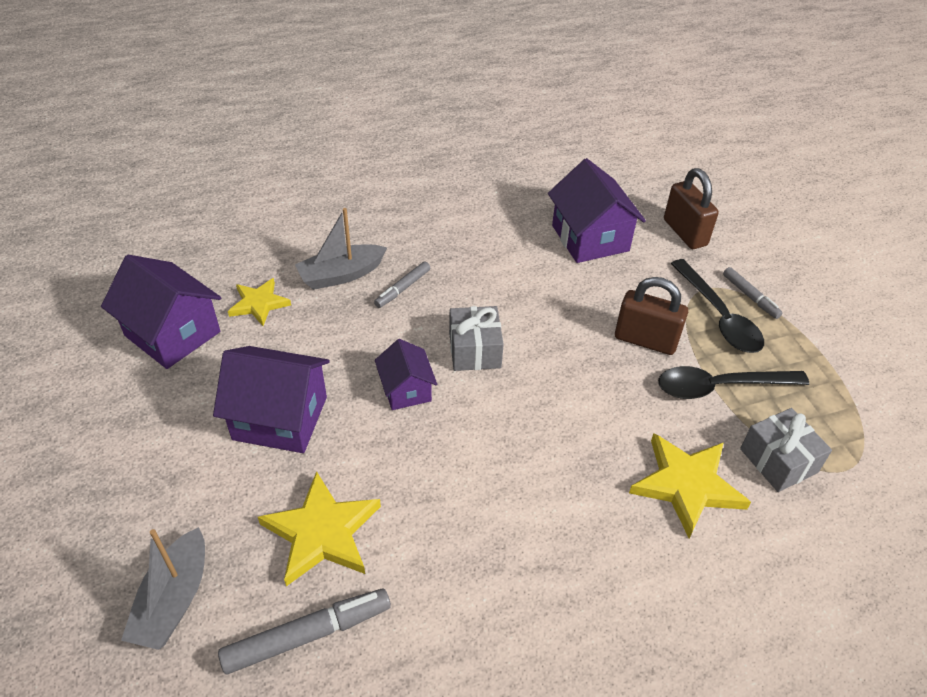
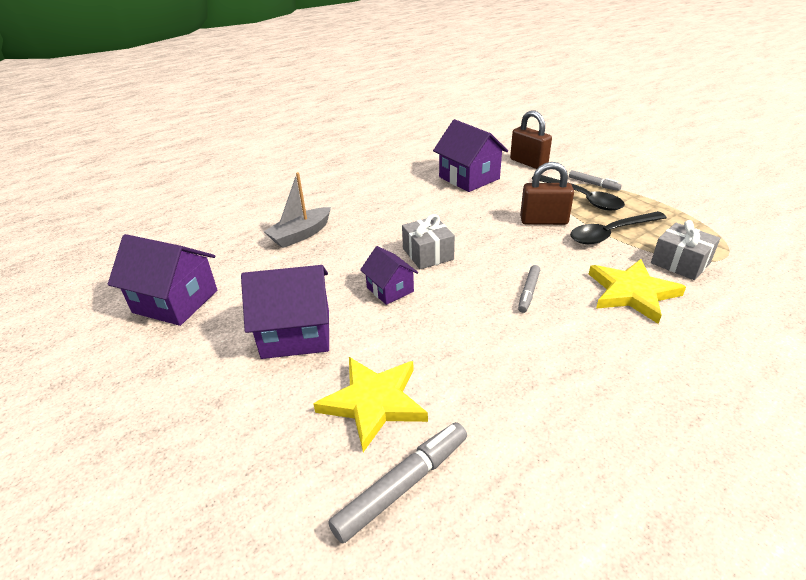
camera: 15 degrees left, 10 degrees down
(174, 600) = (260, 497): grey boat -> none
(259, 304) = (242, 266): yellow star -> none
(403, 288) = (352, 232): grey marker -> grey marker (528, 292)

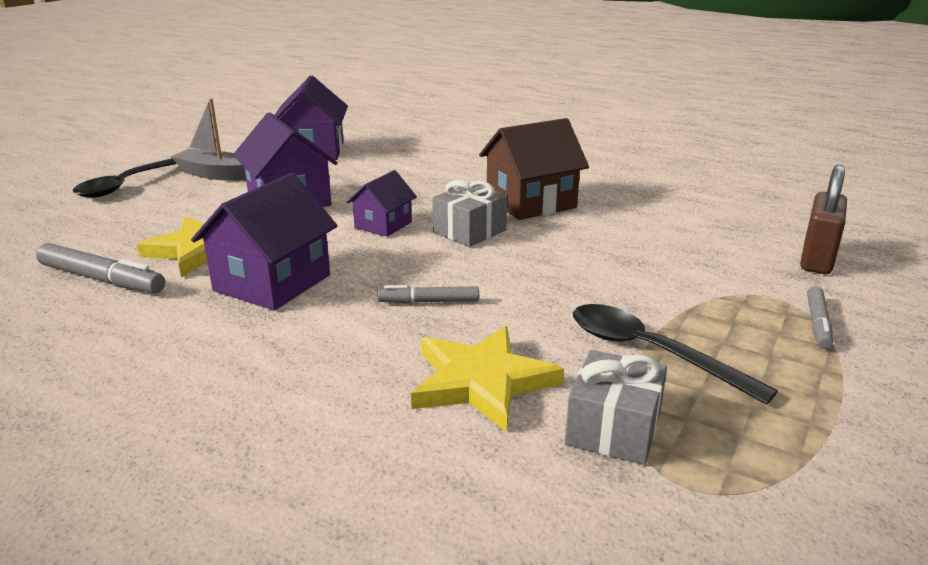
camera: 65 degrees right, 10 degrees down
(301, 235) = (455, 168): grey boat -> grey boat (214, 174)
(396, 220) = (531, 203): none -> brown house
(469, 178) = (698, 225): purple house -> purple house (272, 283)
(543, 221) = (630, 292): brown padlock -> none
(581, 198) = (747, 316): black spoon -> black spoon (129, 184)

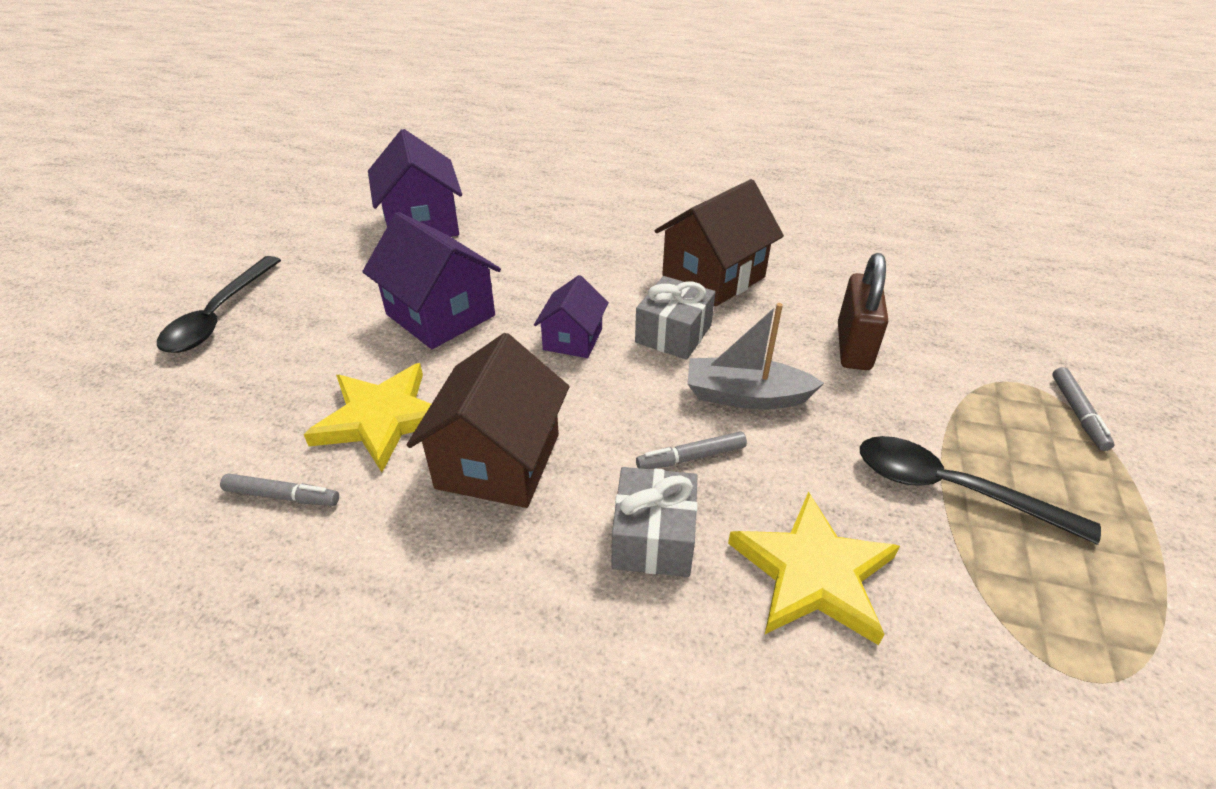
camera: 15 degrees left, 15 degrees up
(102, 279) = (282, 496): grey marker -> grey marker, size x0.61
(214, 174) = (321, 282): grey boat -> grey boat (745, 396)
(272, 283) = (498, 461): purple house -> brown house
(613, 428) = (976, 612): grey gift -> grey gift (653, 538)
(817, 259) = (1030, 319): brown padlock -> brown padlock (853, 347)

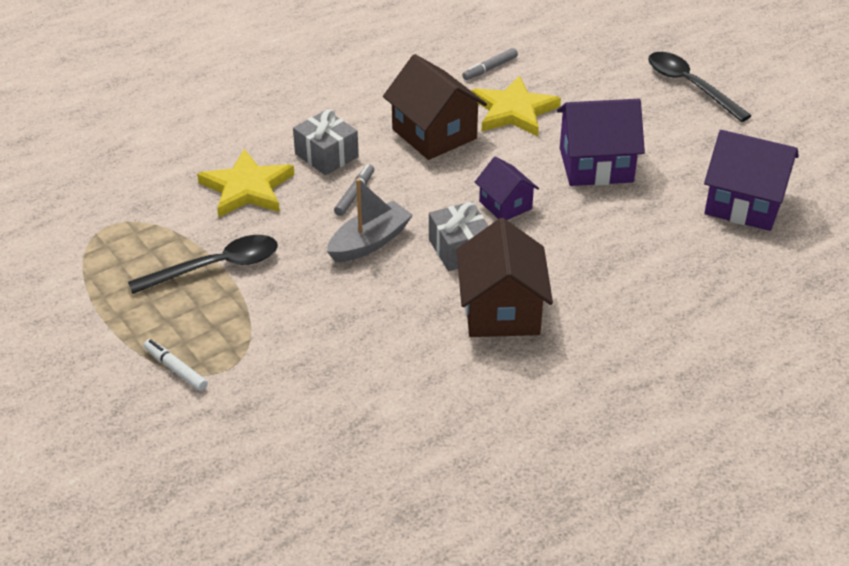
camera: 130 degrees right, 0 degrees up
(853, 347) = (348, 321): brown padlock -> none
(1078, 413) = (176, 369): grey marker -> white marker

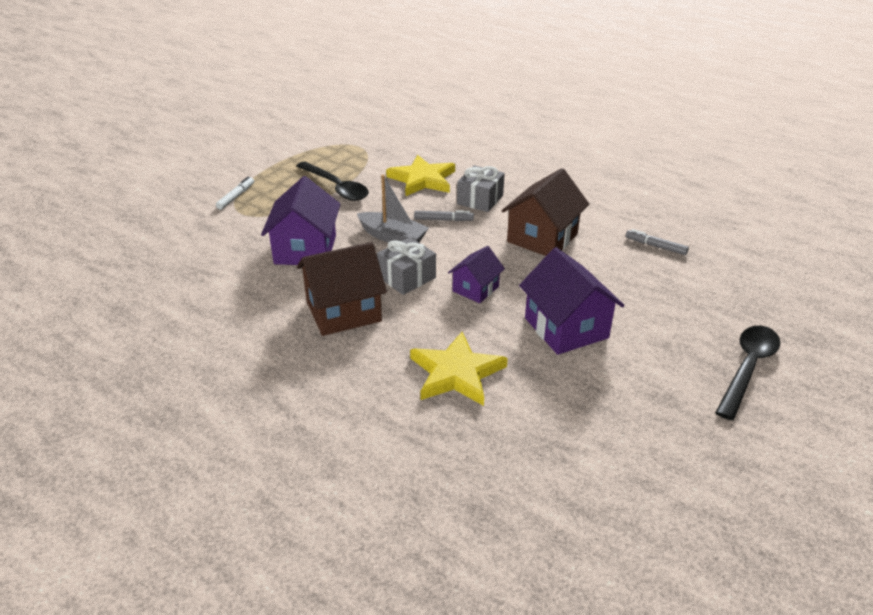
camera: 70 degrees right, 5 degrees down
(514, 111) = (606, 269): yellow star -> yellow star (456, 373)
(744, 204) = (577, 437): purple house -> purple house (305, 250)

